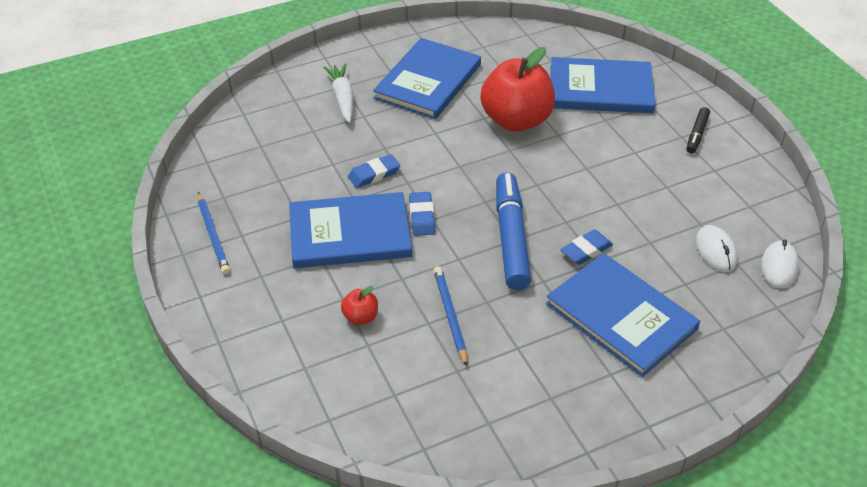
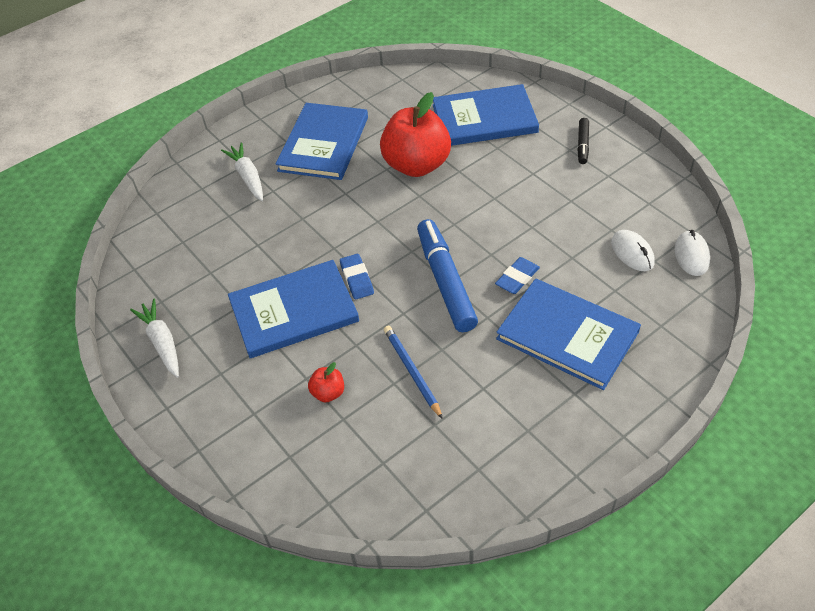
camera: 10 degrees left, 5 degrees up
(213, 235) = (162, 342): blue pencil -> white carrot
(374, 174) = (299, 246): blue eraser -> none

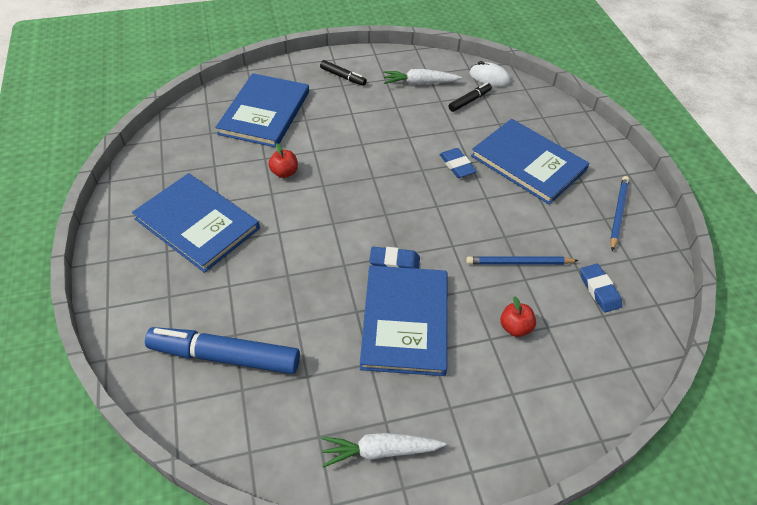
camera: 70 degrees left, 0 degrees up
(248, 177) = (190, 299): white carrot -> white carrot (419, 83)
(415, 450) = (599, 290): none -> blue eraser
(416, 165) = (284, 172): red apple -> red apple, size x0.42
(445, 281) = (434, 206): blue marker -> blue marker (225, 356)
(544, 441) = (618, 213): none -> blue pencil
(567, 335) = (528, 163): blue book -> blue book turned 75 degrees clockwise
(632, 252) = (469, 101): white mouse -> black marker

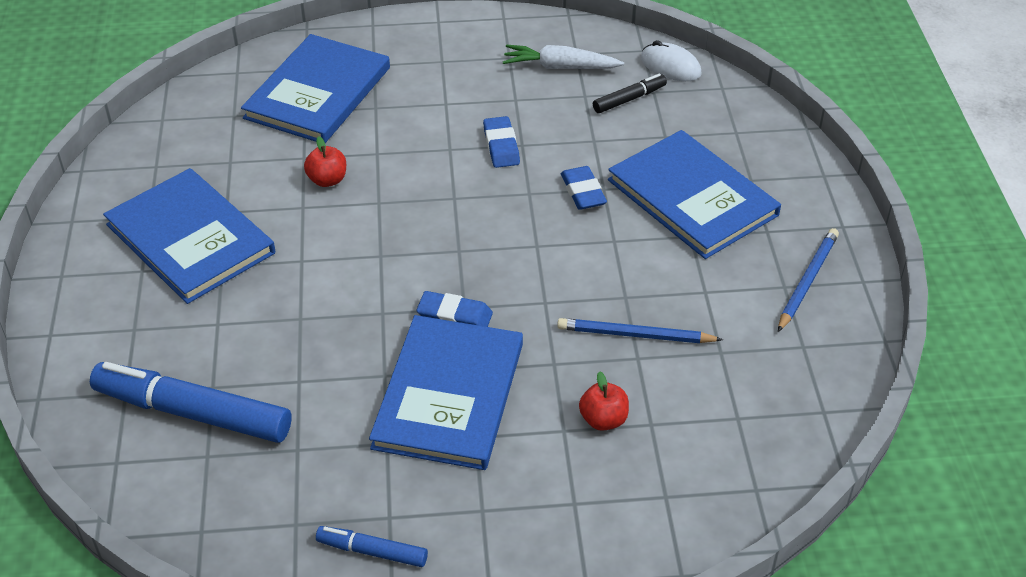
camera: 10 degrees right, 5 degrees down
(343, 77) = (446, 49): black marker -> none
(380, 451) = (372, 551): white carrot -> blue marker
(599, 290) = (742, 383): blue eraser -> blue eraser (501, 146)

